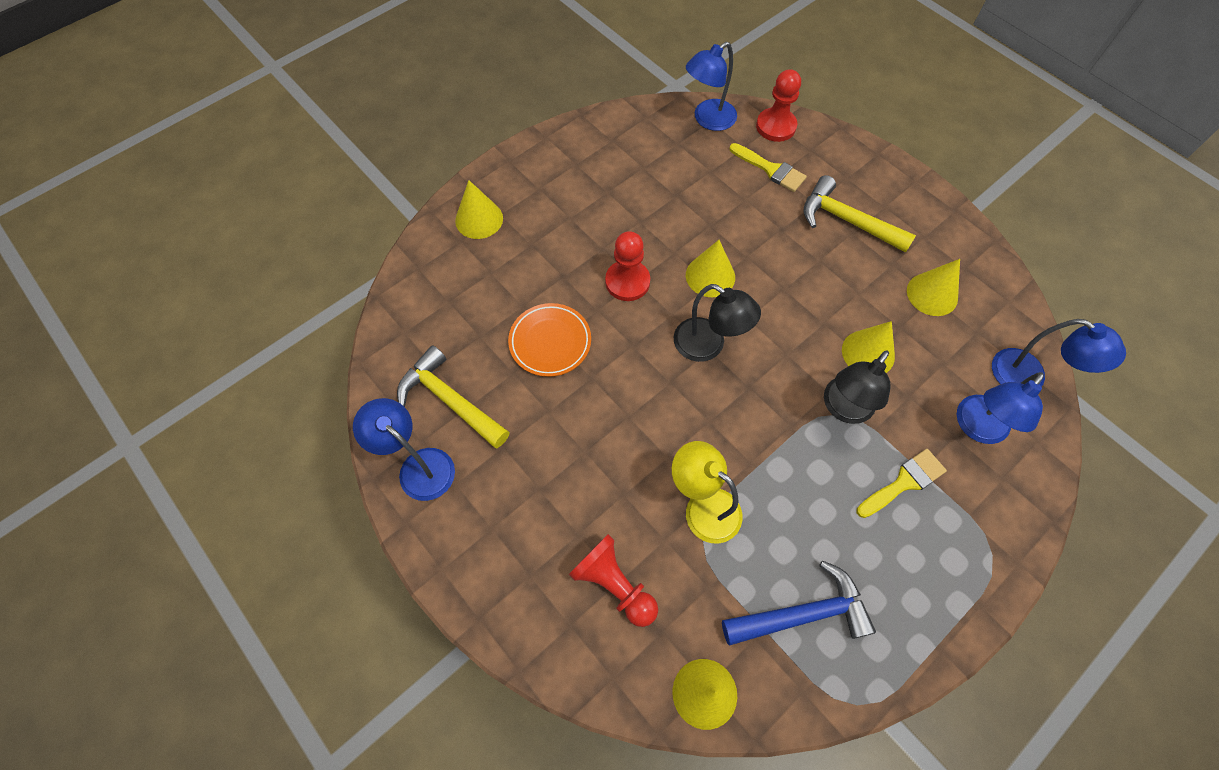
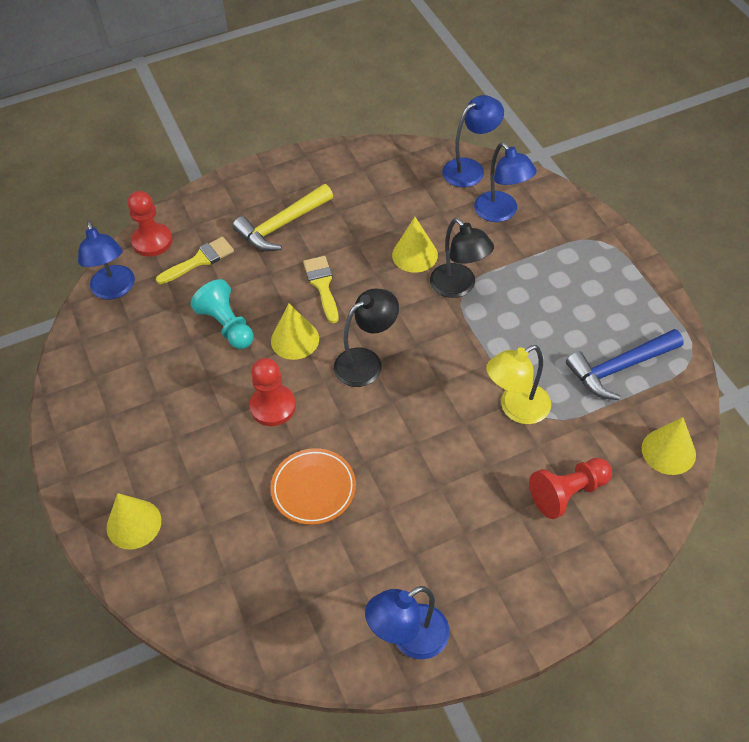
camera: 70 degrees left, 10 degrees down
(450, 400) = (346, 595): yellow hammer -> none
(704, 216) = (227, 325): none -> turquoise pawn
(802, 614) = (619, 368): blue hammer -> blue hammer turned 120 degrees counterclockwise
(904, 482) = (532, 271): yellow brush -> yellow brush (322, 285)
(932, 294) = (377, 197): yellow cone -> none

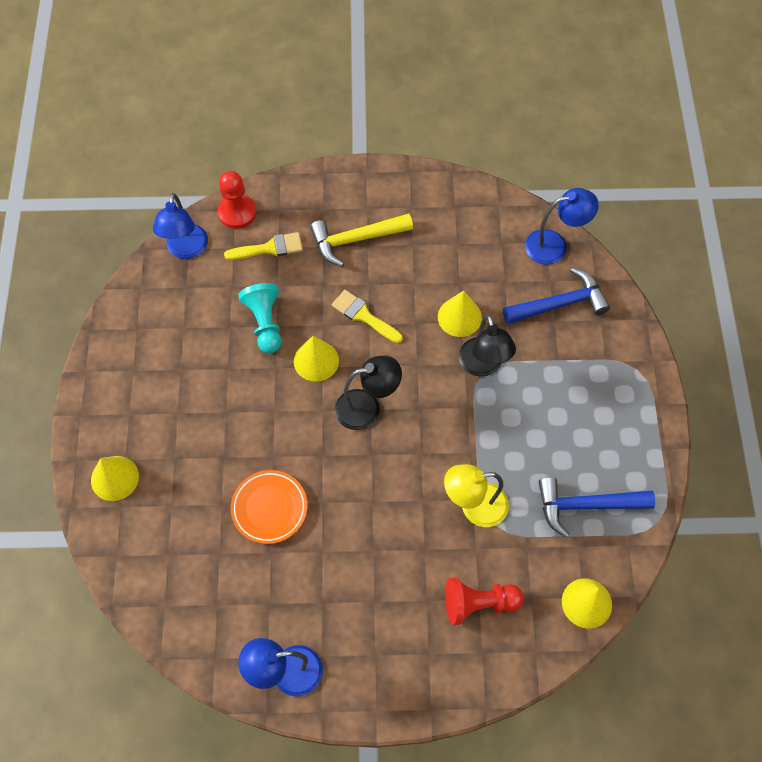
camera: 20 degrees right, 10 degrees up
(273, 406) = (269, 418): red pawn -> none
(322, 285) = (363, 316): yellow brush -> yellow brush turned 60 degrees counterclockwise
(501, 213) = (560, 304): blue lamp -> blue hammer

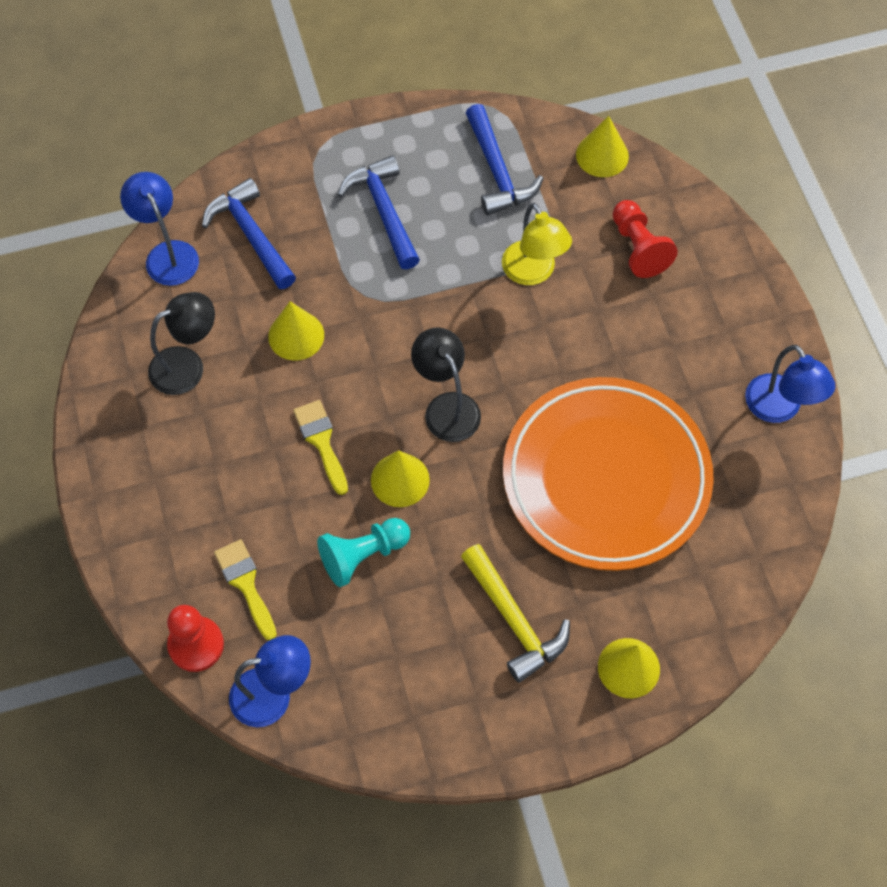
camera: 105 degrees left, 0 degrees up
(269, 508) = (606, 478): orange plate -> orange plate, size x2.25
(356, 240) = (208, 480): yellow hammer -> yellow hammer (514, 620)
(363, 316) = (321, 442): yellow brush -> yellow brush turned 135 degrees clockwise
(483, 366) = (356, 298): black lamp -> black lamp (187, 365)
(562, 404) = (384, 211): none -> blue hammer

